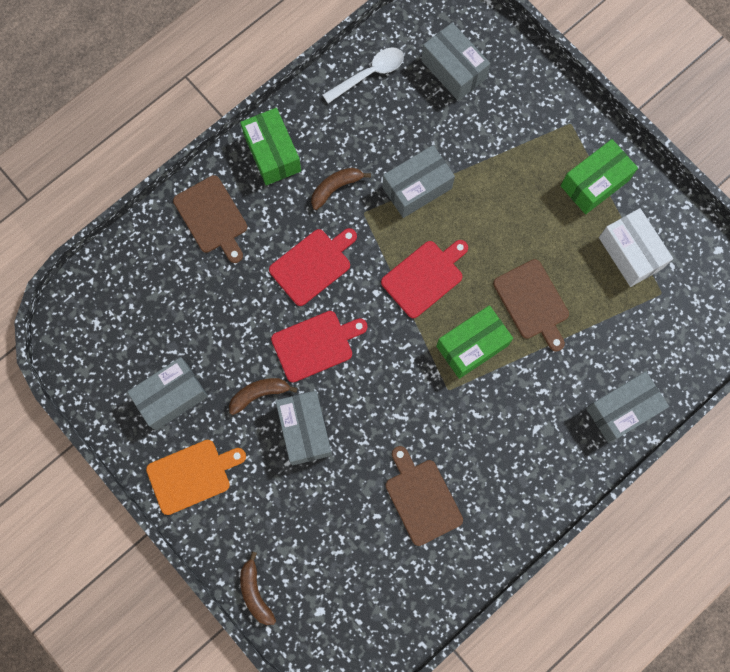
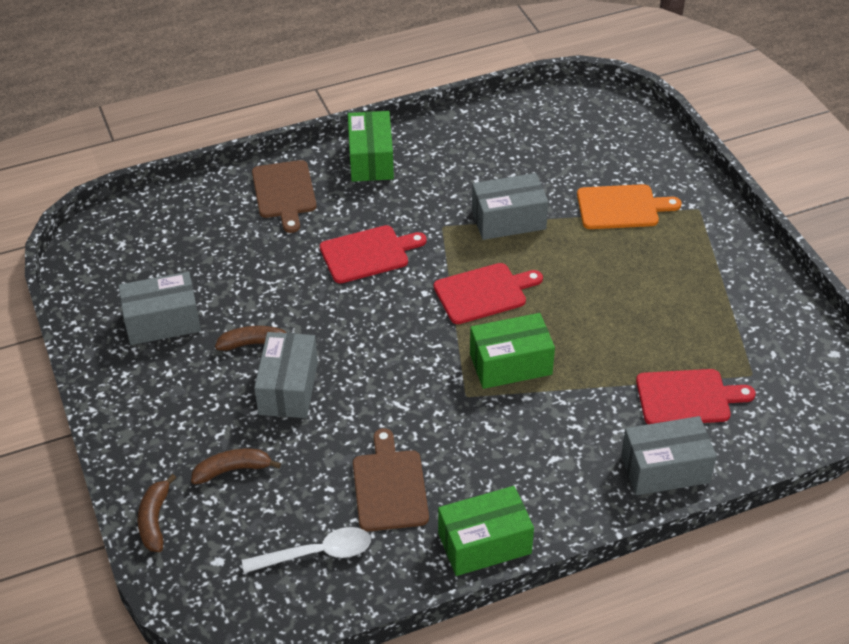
camera: 20 degrees right, 30 degrees down
(192, 475) = (146, 393): orange cutting board -> orange cutting board (621, 207)
(315, 344) = (337, 318): red cutting board -> red cutting board (687, 397)
(336, 188) = (422, 200): brown banana -> brown banana (232, 470)
(369, 74) = (499, 124): white spoon -> white spoon (317, 553)
(453, 69) = (588, 140): grey box -> none
(533, 302) = (596, 344): brown cutting board -> none
(594, 183) = (707, 262): green box -> green box (484, 543)
(630, 253) = (727, 330): white box -> none

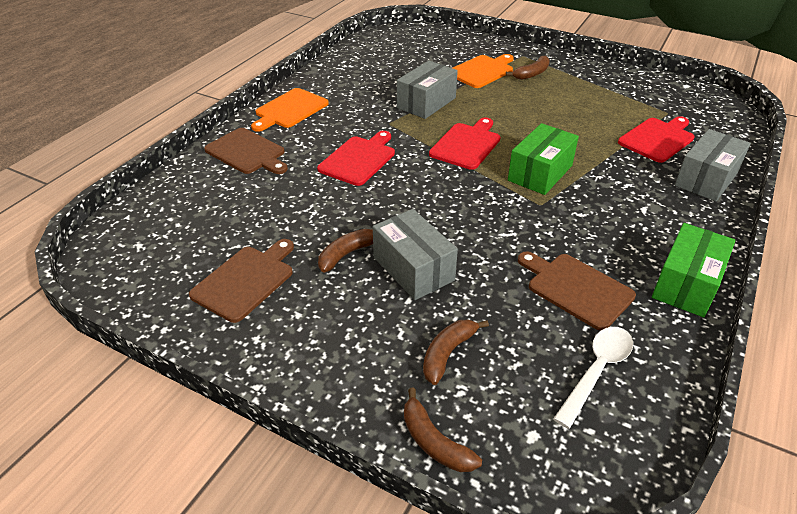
camera: 40 degrees left, 5 degrees down
(162, 321) = (245, 280): grey box -> brown cutting board
(371, 159) = (290, 110): green box -> orange cutting board
(672, 240) = (531, 74): none -> brown banana

